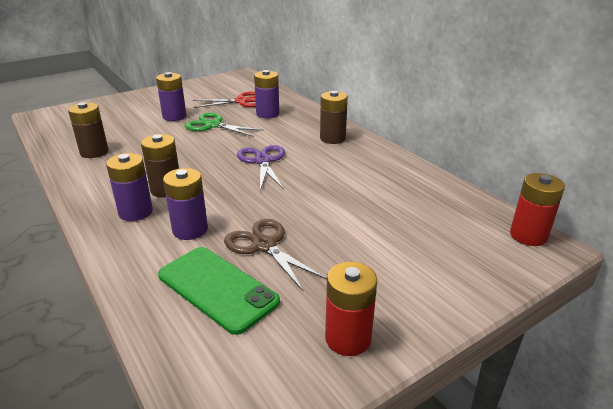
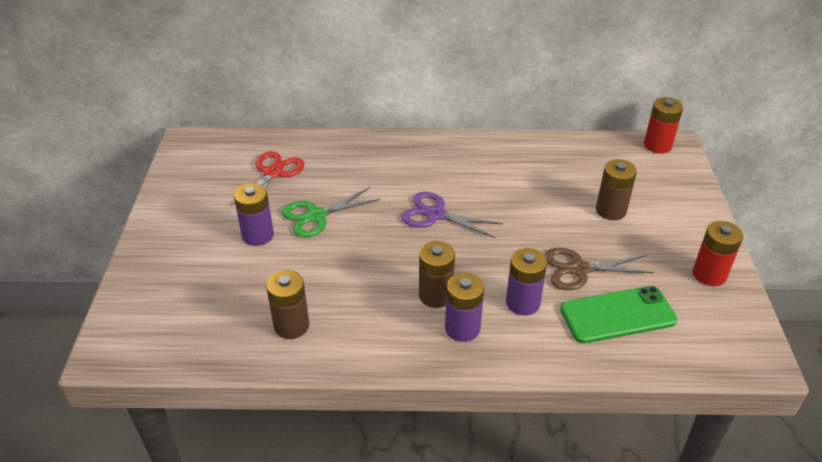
camera: 55 degrees left, 10 degrees up
(267, 114) = (330, 169): purple battery -> none
(332, 138) = (431, 155): brown battery -> brown battery (611, 210)

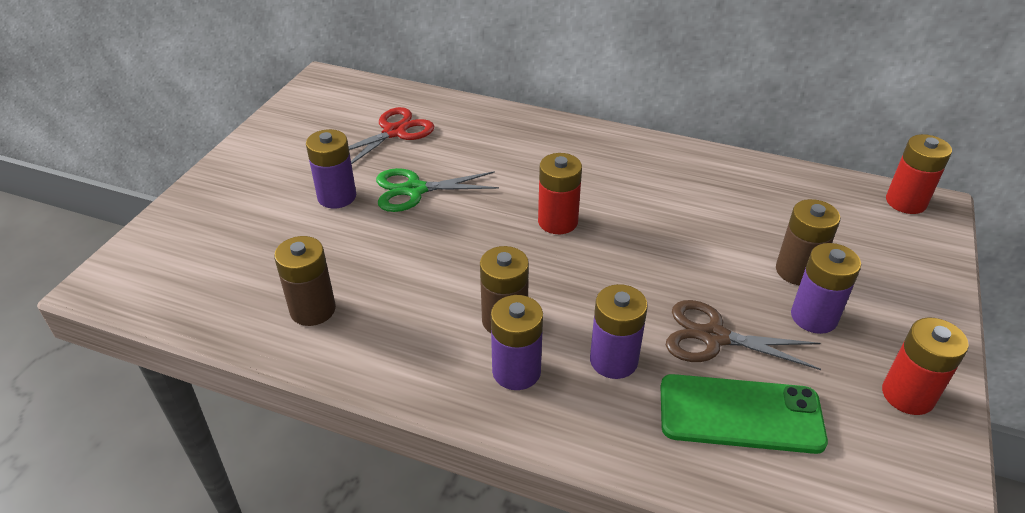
camera: 20 degrees right, 0 degrees up
(435, 214) = (557, 222): purple scissors -> red battery
(634, 239) = (814, 317): none -> purple battery

